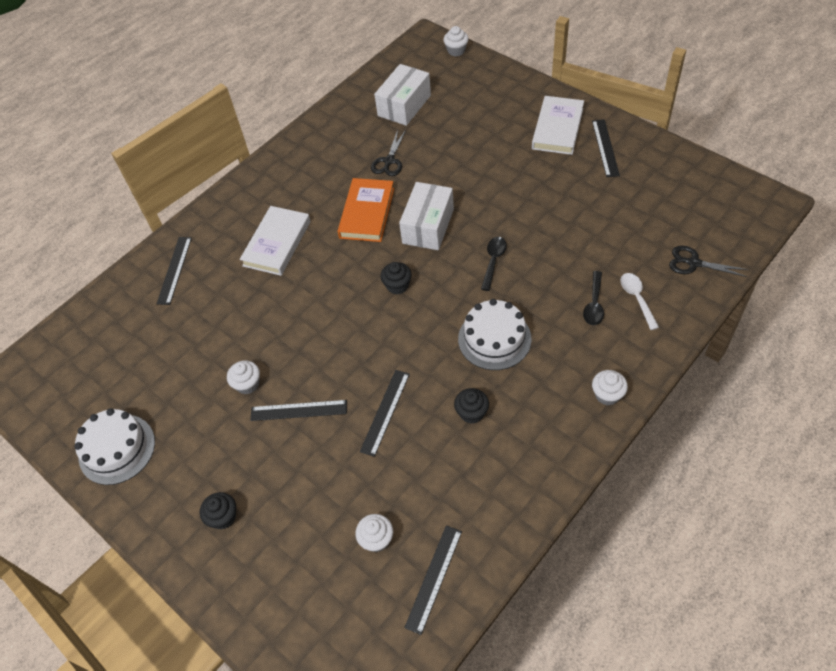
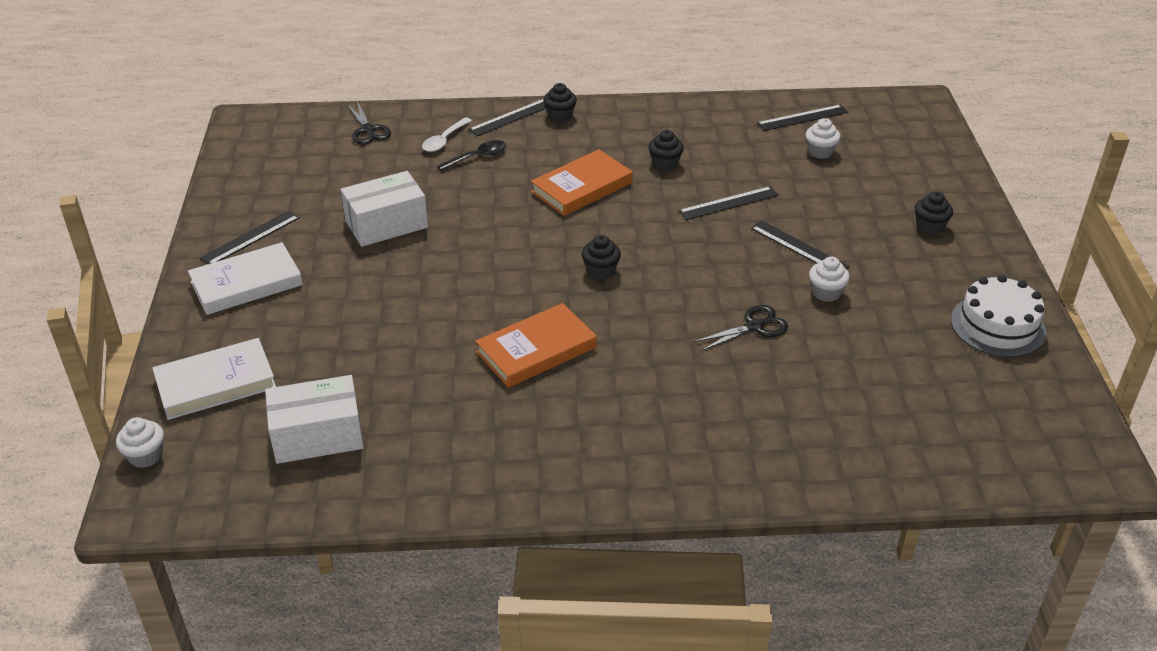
camera: 140 degrees left, 15 degrees down
(174, 270) = (807, 450): black ruler -> black ruler (512, 117)
(277, 243) = (663, 391): white book -> white book (216, 383)
(389, 161) = (436, 384): black scissors -> black scissors (754, 327)
(428, 226) = (502, 295): white box -> white box (386, 224)
(493, 261) = (496, 230): black spoon -> none
(494, 339) = (581, 187): white cake -> orange book
(607, 395) = (560, 116): white cupcake -> black cupcake

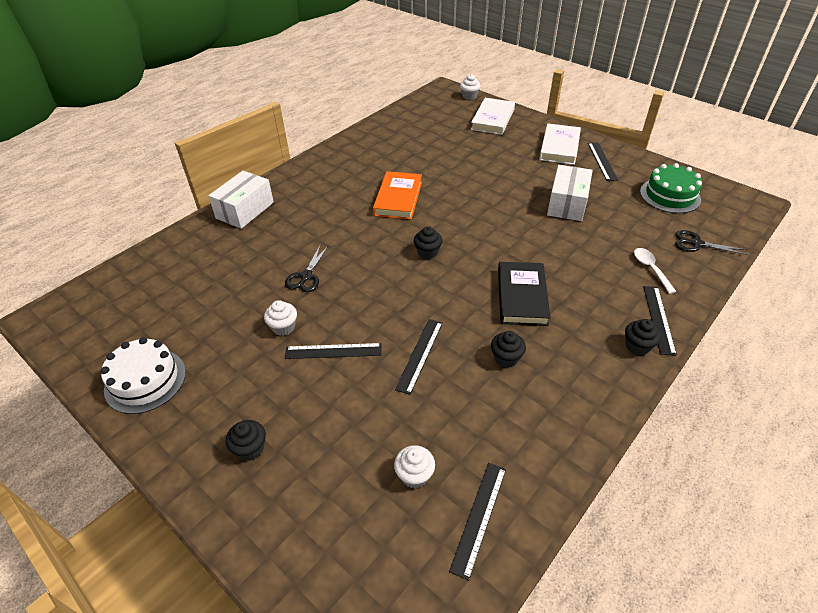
camera: 135 degrees right, 5 degrees up
(286, 169) = (670, 195): none -> green cake
(317, 435) = (428, 128): white box -> white box (245, 210)
(477, 157) = (612, 272): black spoon -> none
(581, 187) = (522, 296): orange book -> black book

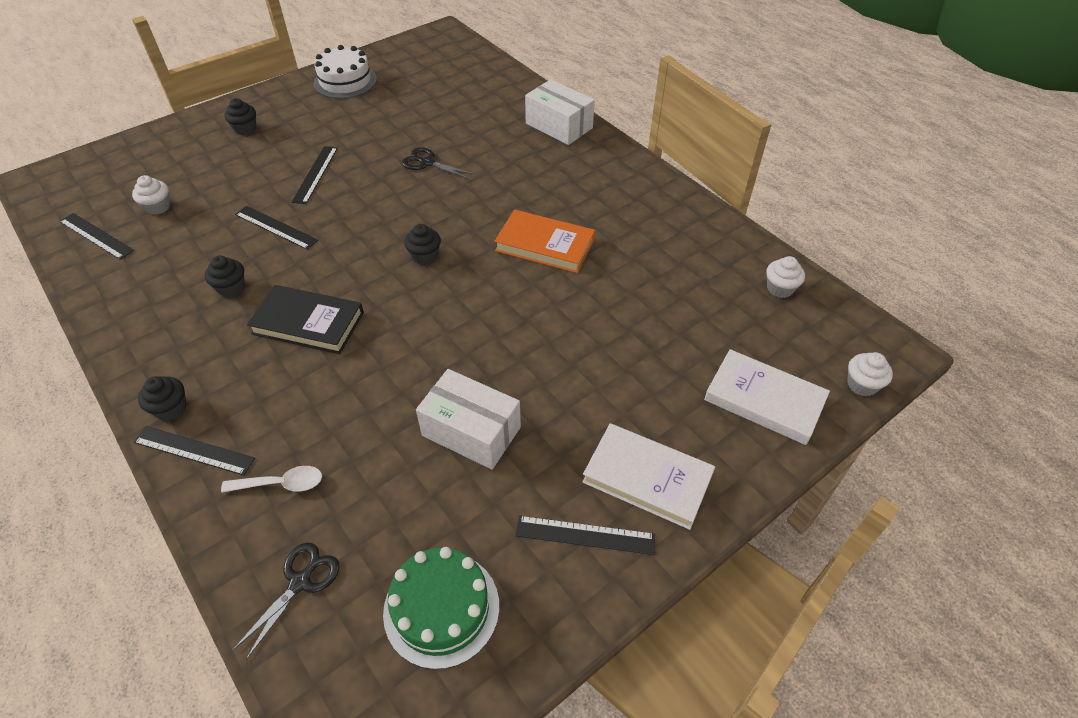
camera: 100 degrees right, 5 degrees up
(283, 327) = (363, 147): white cupcake -> white cupcake (780, 288)

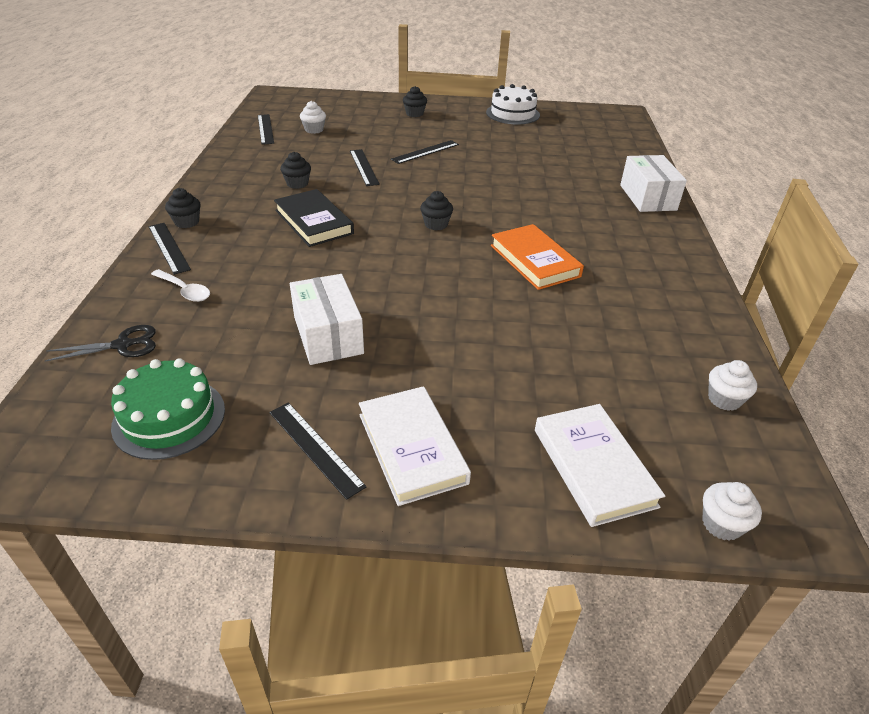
camera: 40 degrees right, 10 degrees down
(427, 163) = (510, 177): black scissors -> none

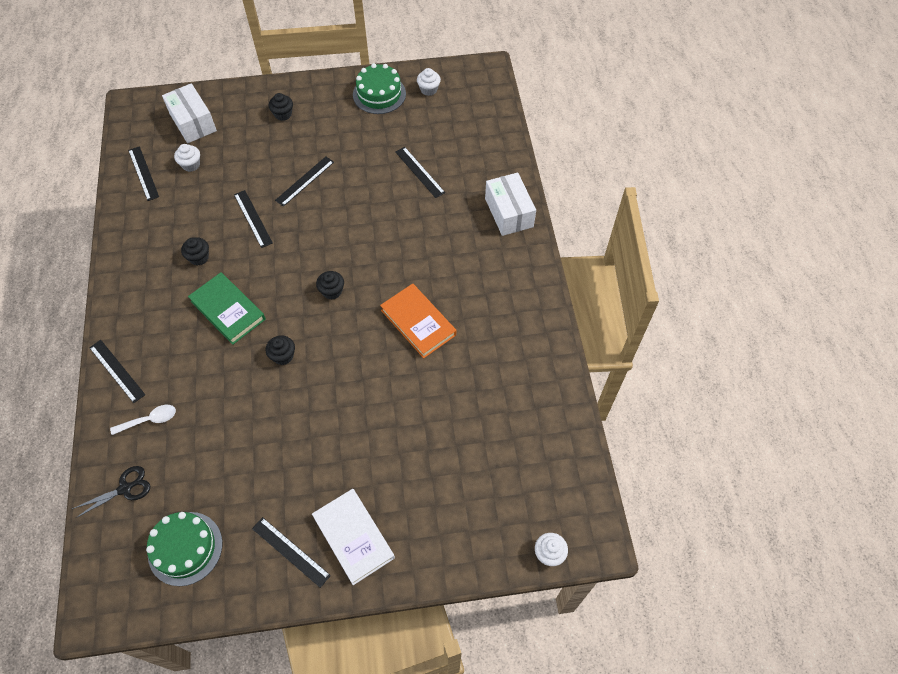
camera: 10 degrees left, 20 degrees up
(185, 291) = (149, 420): white spoon -> white spoon turned 45 degrees counterclockwise
(187, 222) = (119, 334): black cupcake -> black cupcake (283, 356)
(313, 222) = (228, 310): black book -> green book
(328, 335) = (273, 444): white box -> white box (193, 122)
(512, 114) = (379, 94): white cake -> green cake
(548, 161) = (419, 172): none -> black ruler
(593, 467) = (471, 526): white book -> none
(724, 399) = (557, 446): white cupcake -> white cupcake (428, 89)

